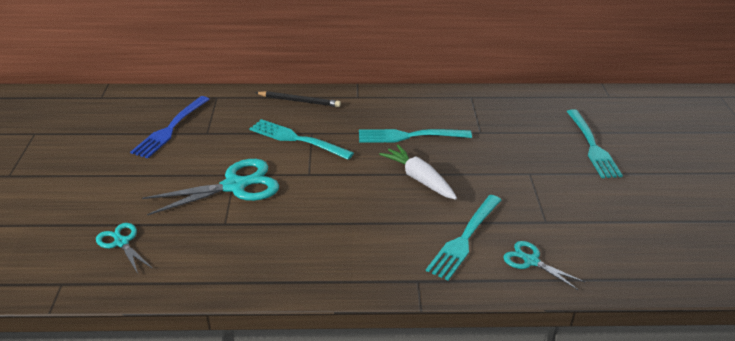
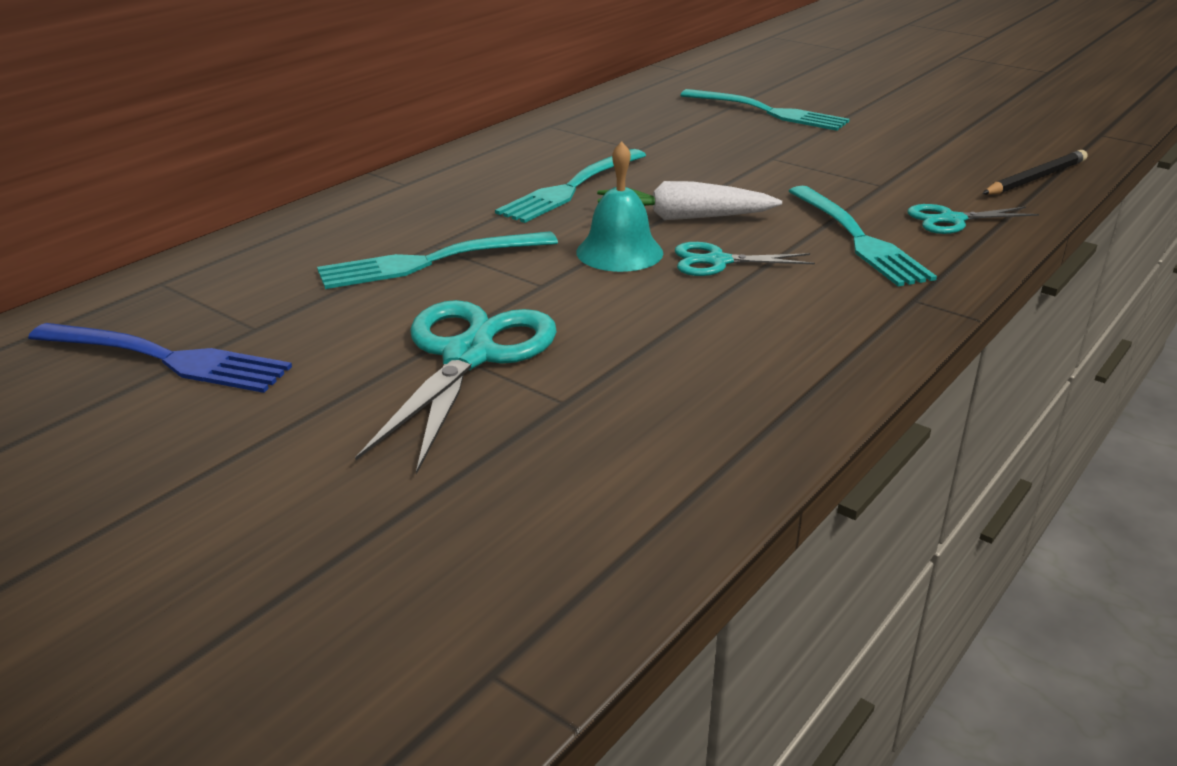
camera: 50 degrees left, 5 degrees down
(121, 242) = (458, 538): turquoise scissors -> turquoise scissors (718, 261)
(170, 129) = (166, 359): blue fork -> blue fork turned 45 degrees counterclockwise
(299, 101) = (326, 224): black pencil -> black pencil (1035, 178)
(362, 178) = (619, 252): none -> turquoise bell

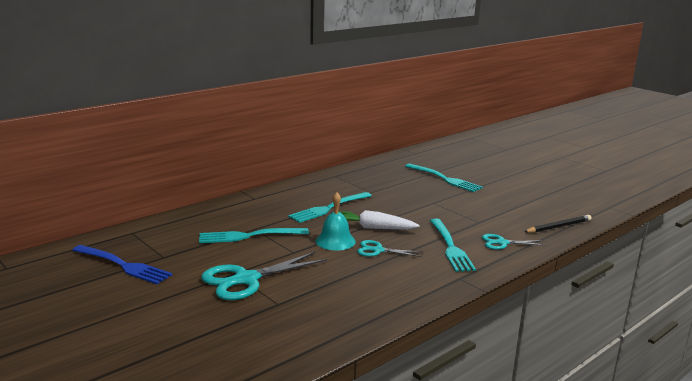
camera: 10 degrees right, 10 degrees down
(468, 356) = (246, 279): turquoise scissors -> turquoise scissors turned 150 degrees counterclockwise

